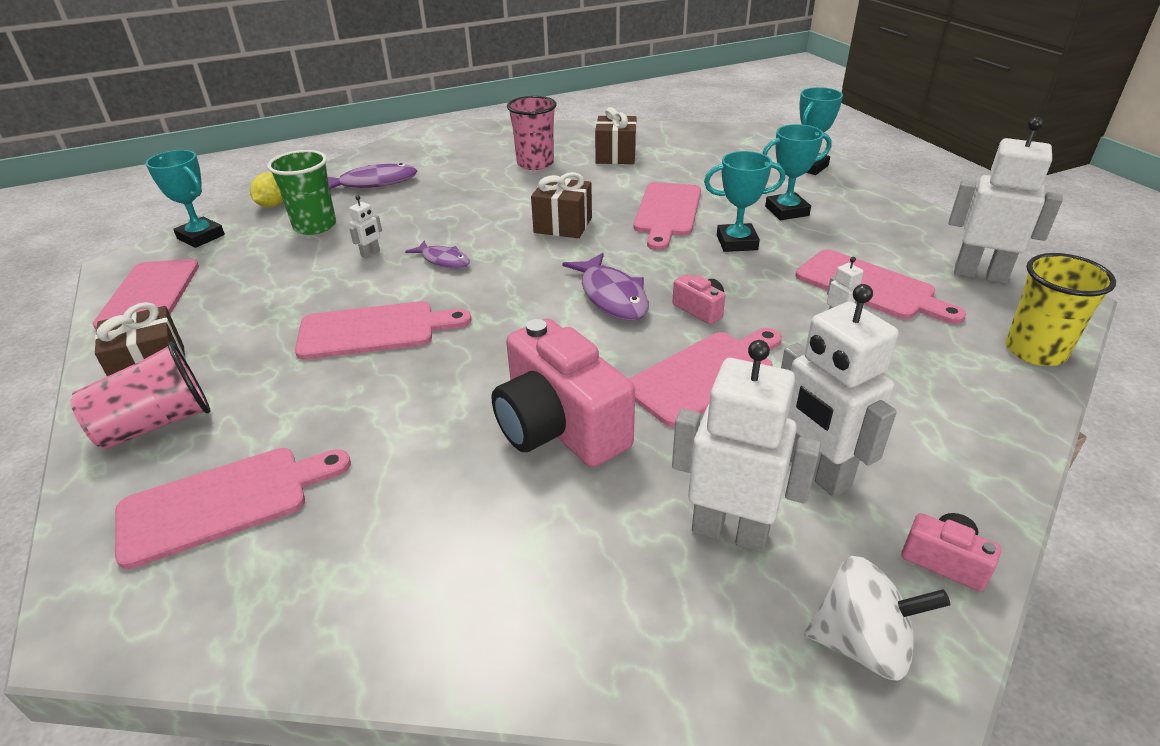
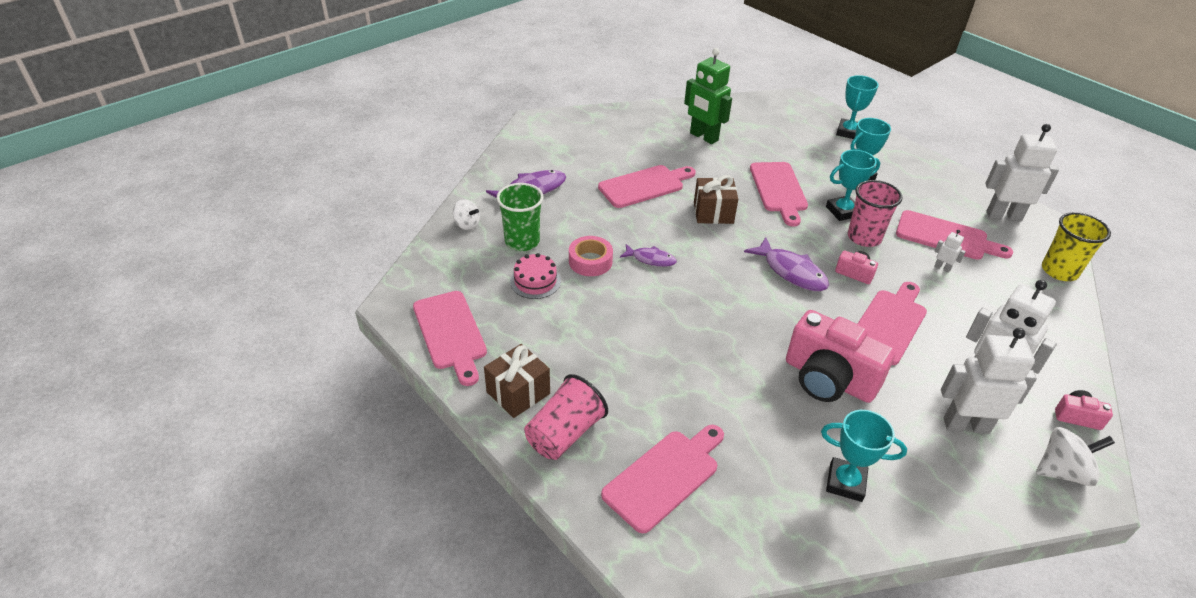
camera: 20 degrees left, 5 degrees up
(201, 237) = (435, 266): turquoise trophy -> turquoise trophy (845, 482)
(273, 205) = (467, 225): yellow lemon -> white spinning top
(290, 264) = (535, 281): none -> pink cake
(370, 253) = (590, 261): white robot -> pink tape
(374, 330) = (651, 329): pink cutting board -> pink cutting board (644, 186)
(535, 163) = (647, 153): pink cup -> pink cup (864, 237)
(616, 156) = (703, 137): brown gift -> green robot

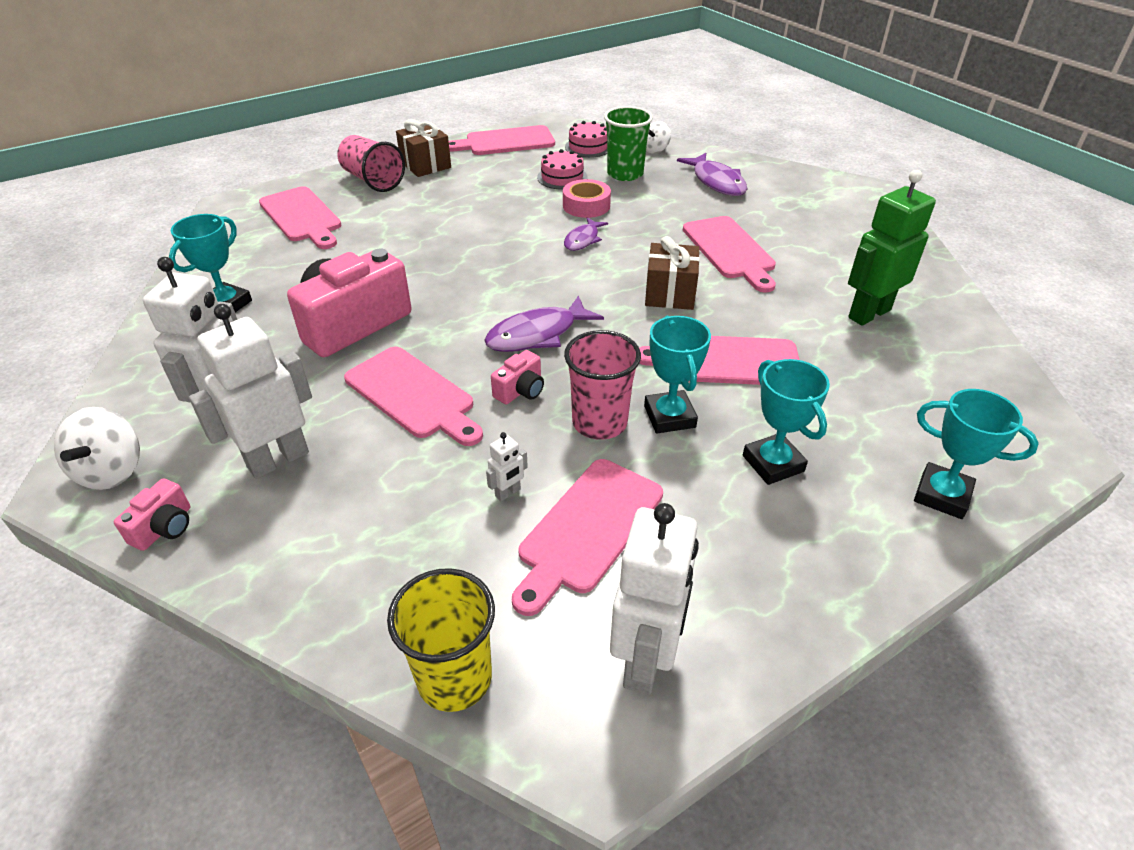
camera: 100 degrees right, 0 degrees up
(462, 269) = (588, 147): none -> pink cake

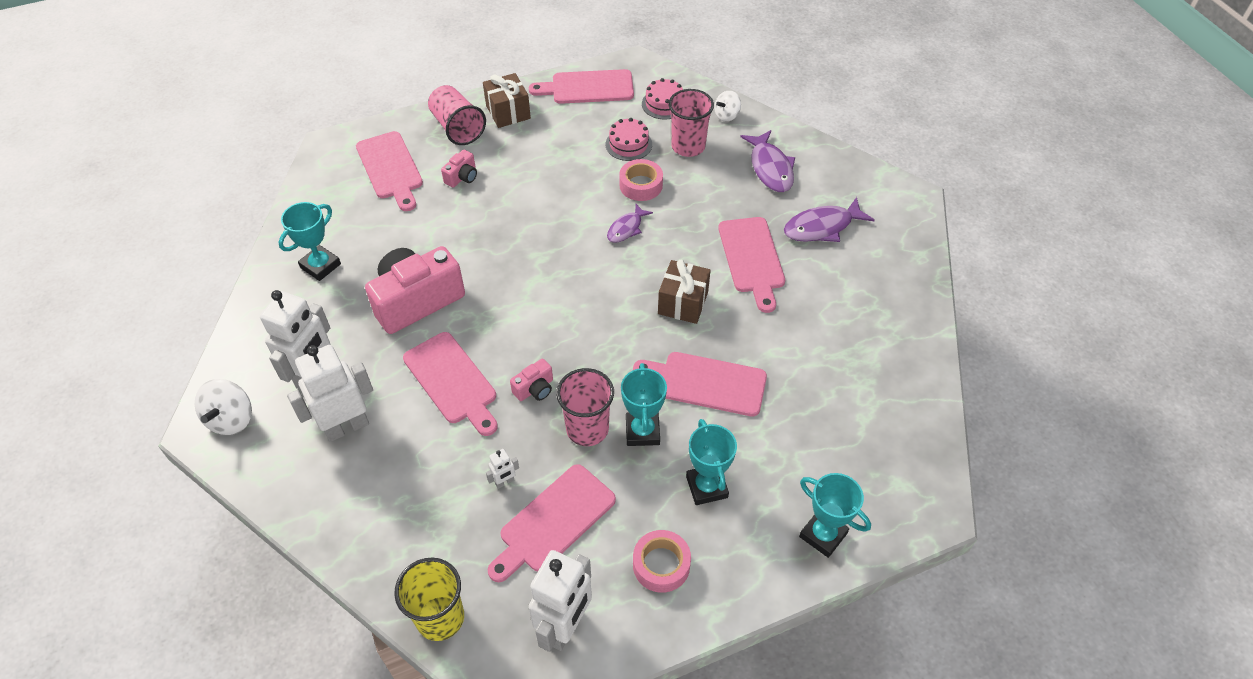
camera: 10 degrees right, 10 degrees up
(164, 527) = (266, 473): pink camera -> pink camera (462, 177)
(537, 334) = (561, 333): purple fish -> purple fish (822, 227)
(625, 174) = (688, 146): green cup -> pink cup
(751, 559) = (661, 565): none -> pink tape
(868, 313) = (845, 349): green robot -> none

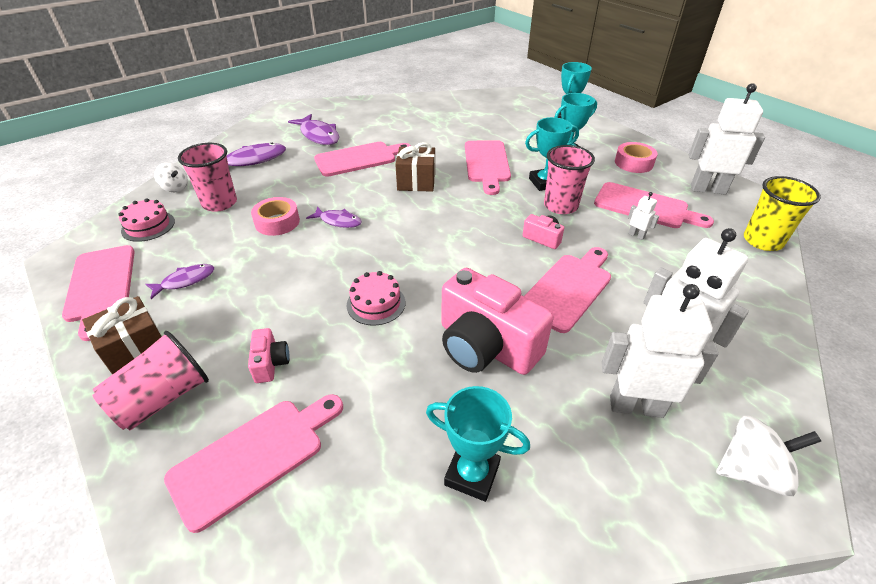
camera: 105 degrees left, 10 degrees down
(462, 177) = (270, 363): pink camera -> pink camera turned 60 degrees clockwise
(575, 131) = (185, 281): none -> purple fish
(628, 144) = (213, 239): pink cake -> pink cake (376, 303)

